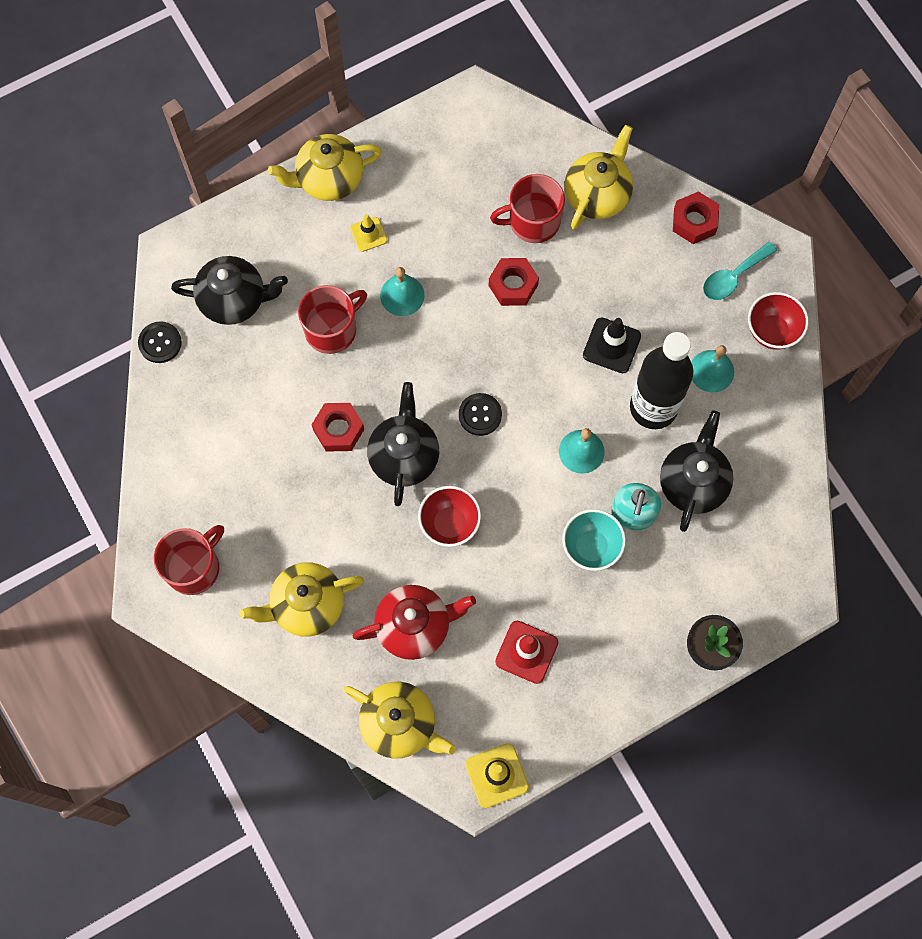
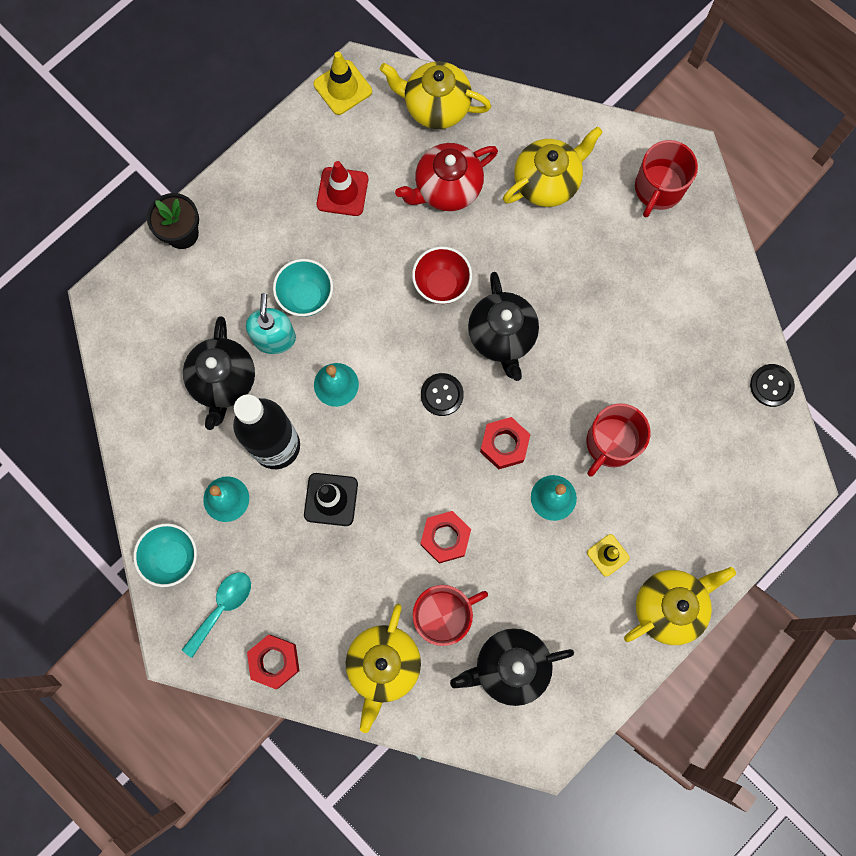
camera: 165 degrees right, 5 degrees up
(234, 300) = (717, 448): black teapot -> black teapot (510, 667)
(338, 430) = (571, 345): red nut -> red nut (504, 445)
(772, 331) = (172, 557): red bowl -> turquoise bowl

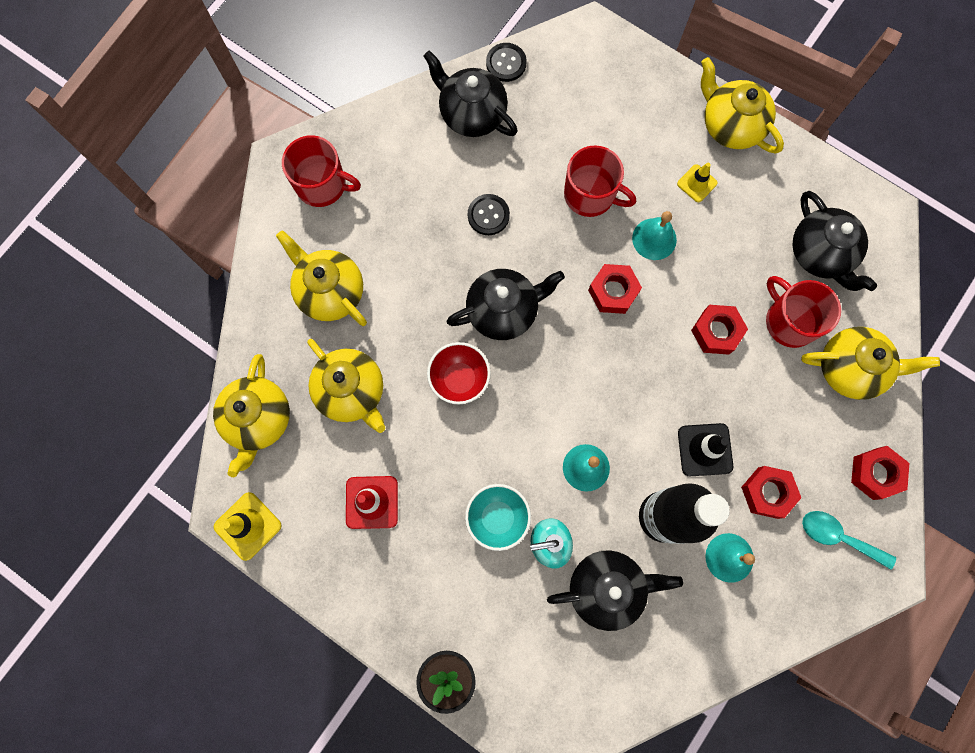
camera: 100 degrees left, 0 degrees up
(172, 557) = (802, 601): turquoise bowl -> none
(278, 549) = (767, 493): none -> red nut
(442, 395) = (575, 359): black button -> black button (488, 215)
(447, 188) = (352, 391): red teapot -> yellow teapot
(716, 341) = (471, 114): none -> black teapot

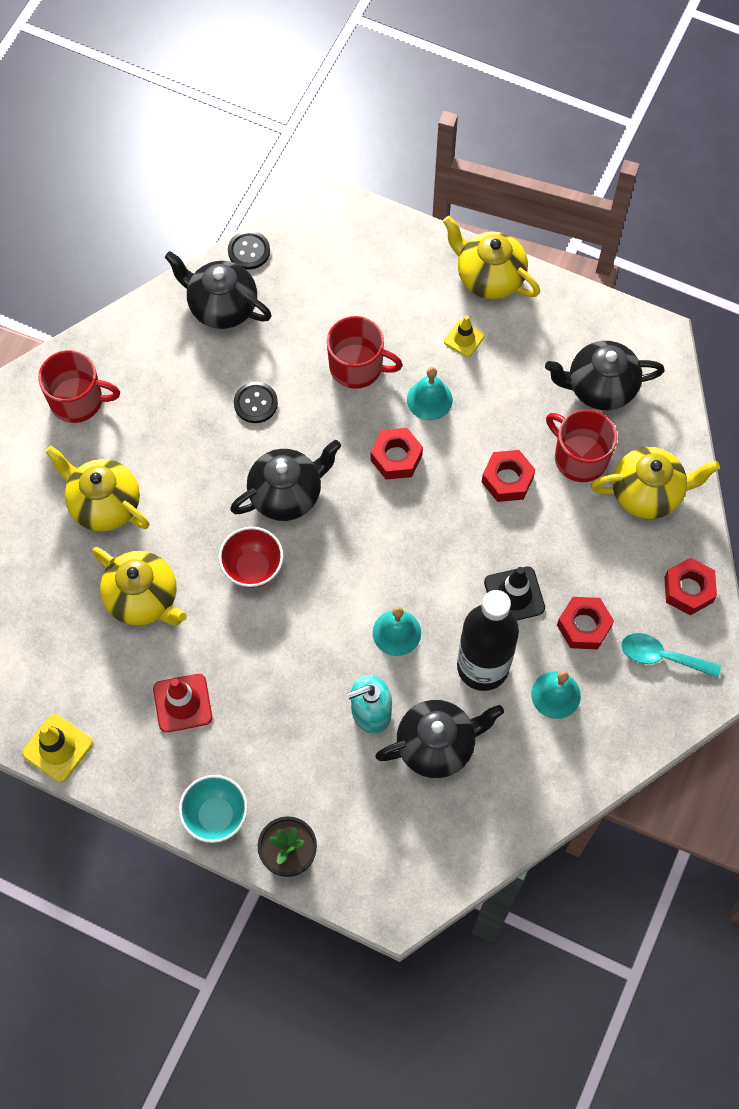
camera: 10 degrees left, 10 degrees down
(259, 419) = (51, 642): yellow teapot -> none
(497, 518) = (314, 696): turquoise bowl -> turquoise bowl (216, 816)
(820, 254) = (600, 387): black teapot -> black teapot turned 120 degrees clockwise

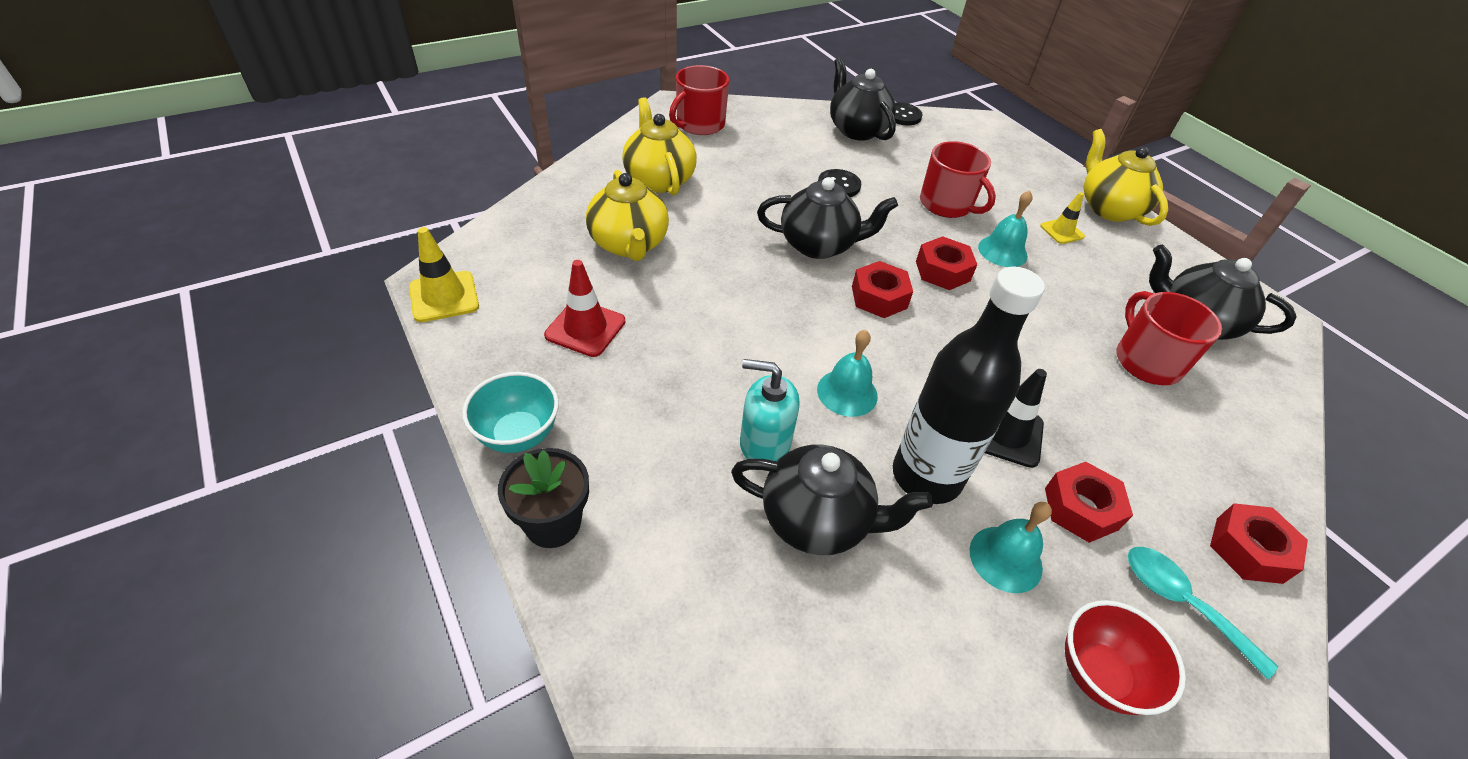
camera: 30 degrees right, 20 degrees down
(78, 400) = (699, 124): red mug -> red mug turned 90 degrees clockwise
(253, 568) = (744, 274): red bowl -> red bowl (1099, 674)
(507, 479) = (1052, 339): red nut -> red nut (879, 297)
(647, 493) = (1222, 429): yellow teapot -> none

